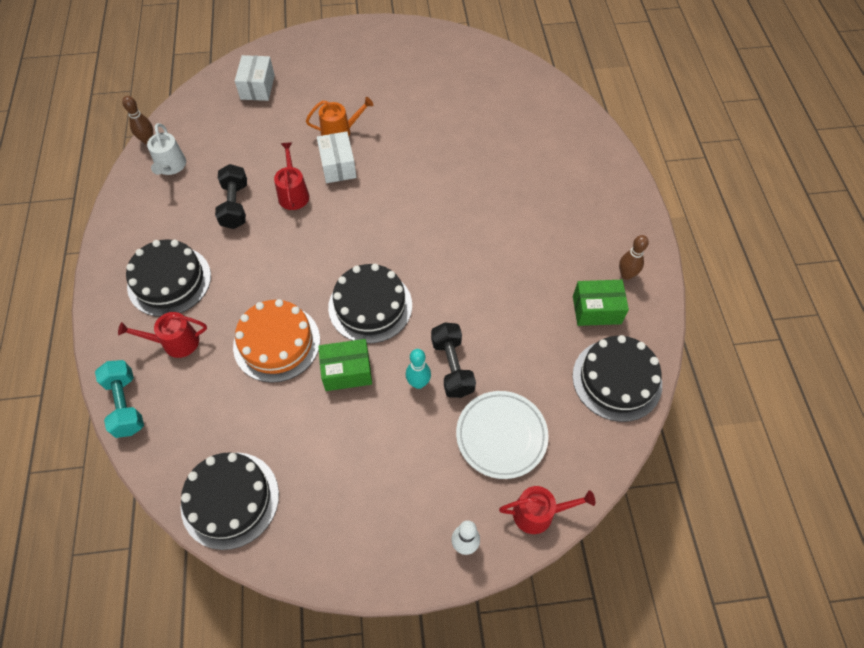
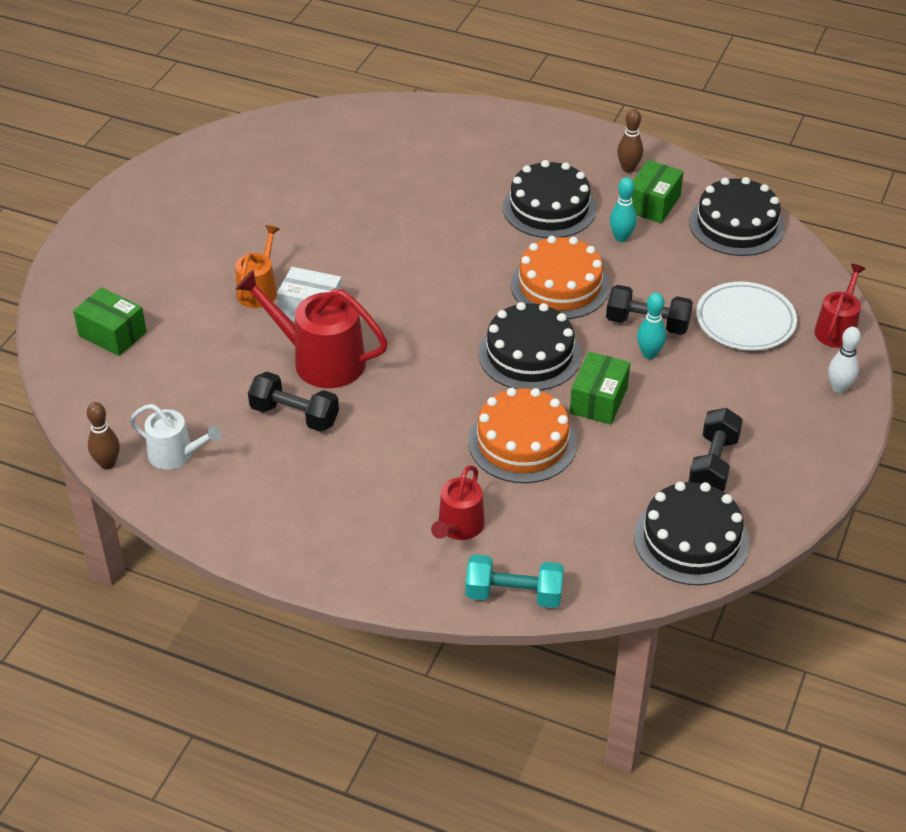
camera: 60 degrees left, 15 degrees down
(169, 281) = (363, 507): black cake -> black cake (549, 208)
(257, 87) = (112, 334): white box -> green box
(293, 194) = (320, 360): red watering can -> red watering can, size x1.67
(320, 481) = (713, 464): none -> black dumbbell
(456, 291) = (560, 285): none -> orange cake
(539, 306) = (621, 237): none -> turquoise bowling pin

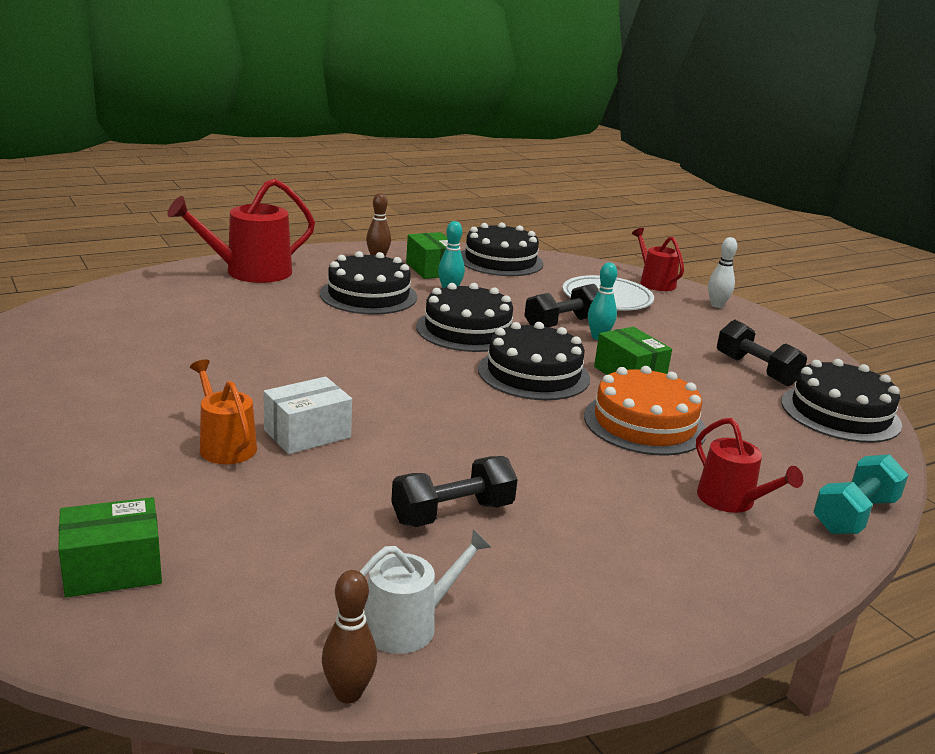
camera: 55 degrees left, 20 degrees down
(320, 360) = (390, 462): red watering can -> red watering can (250, 272)
(560, 285) = (467, 330): orange cake -> black cake

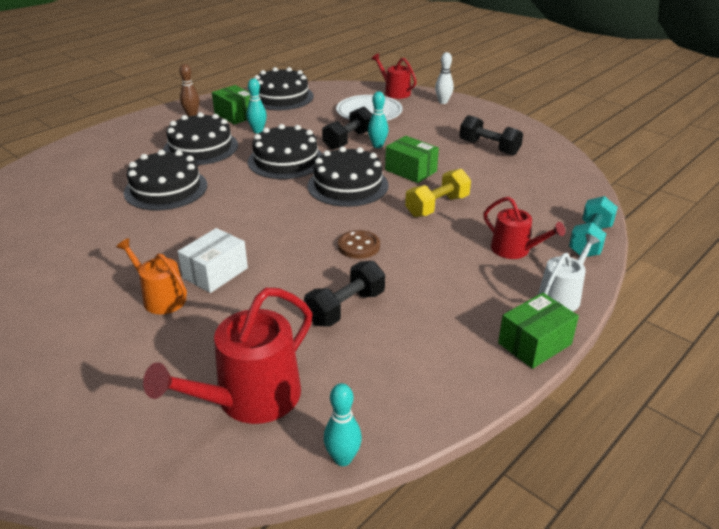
camera: 15 degrees left, 10 degrees up
(113, 569) = (133, 418): green box -> green box (534, 343)
(250, 272) = (101, 147): red watering can -> red watering can (250, 399)
(348, 693) = (343, 458): brown bowling pin -> turquoise bowling pin
(408, 625) = (356, 398): white watering can -> white watering can (561, 296)
(510, 446) = (358, 246): none -> brown button
(644, 423) = (437, 206): orange cake -> yellow dumbbell
(840, 413) = (552, 168): black cake -> black cake (166, 189)

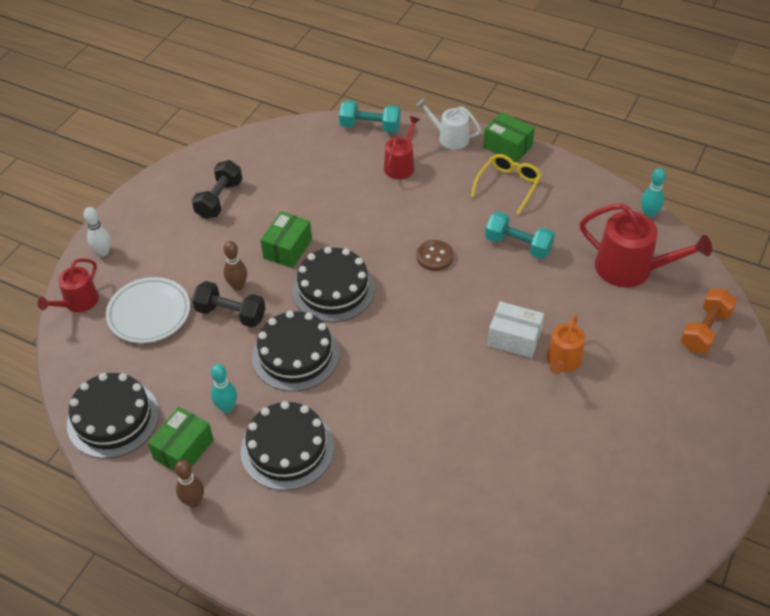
camera: 105 degrees left, 15 degrees up
(99, 439) = (705, 330): none -> orange dumbbell
(166, 189) = (393, 440): black cake -> none
(345, 308) = (518, 245): black dumbbell -> turquoise dumbbell
(377, 145) = (237, 286): turquoise bowling pin -> brown bowling pin
(437, 206) = (350, 219): yellow dumbbell -> none
(454, 325) = (508, 186): none -> yellow glasses

